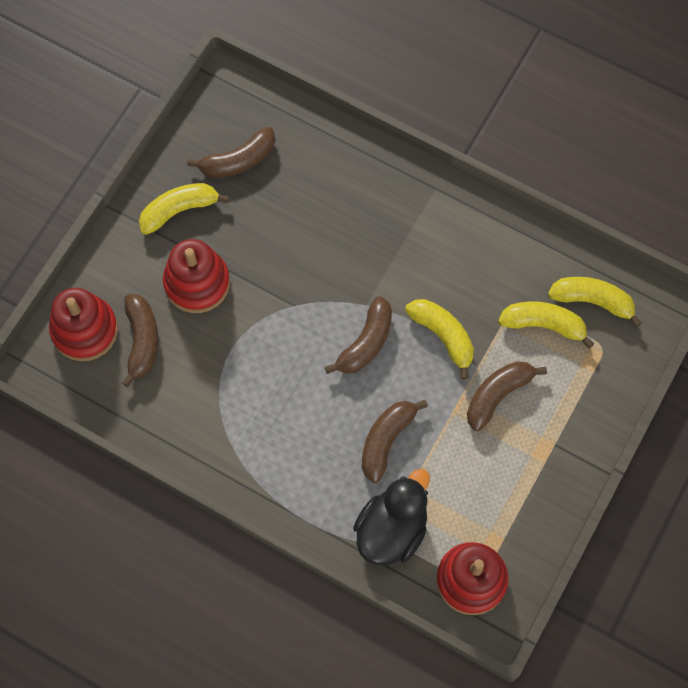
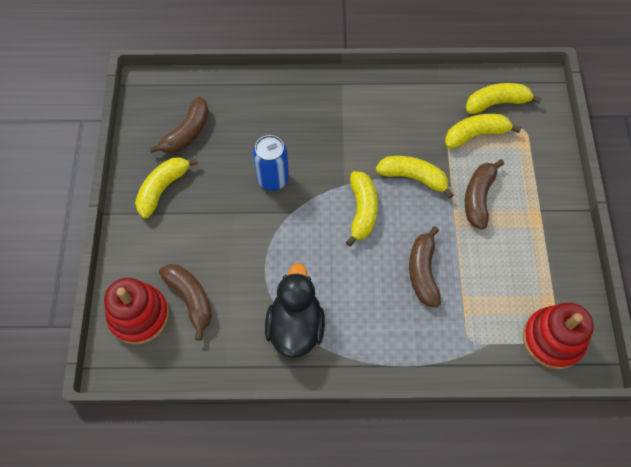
camera: 30 degrees left, 5 degrees down
(197, 283) = (208, 233): red stacking toy -> none
(296, 259) = (273, 179): none -> blue can
(366, 343) = (362, 211): brown banana -> yellow banana
(392, 529) = (471, 335): black duck -> black duck (295, 326)

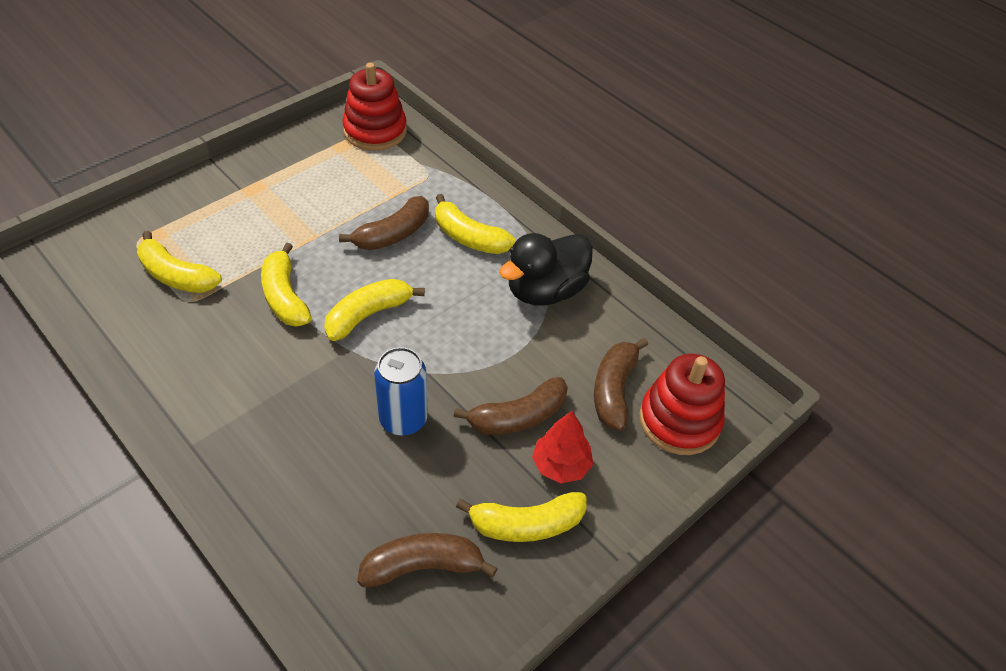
camera: 135 degrees left, 15 degrees down
(176, 230) = (561, 465): none -> red tree
(478, 197) = (265, 236): brown banana -> brown banana (518, 417)
(496, 103) = (110, 280): yellow banana -> yellow banana (469, 237)

